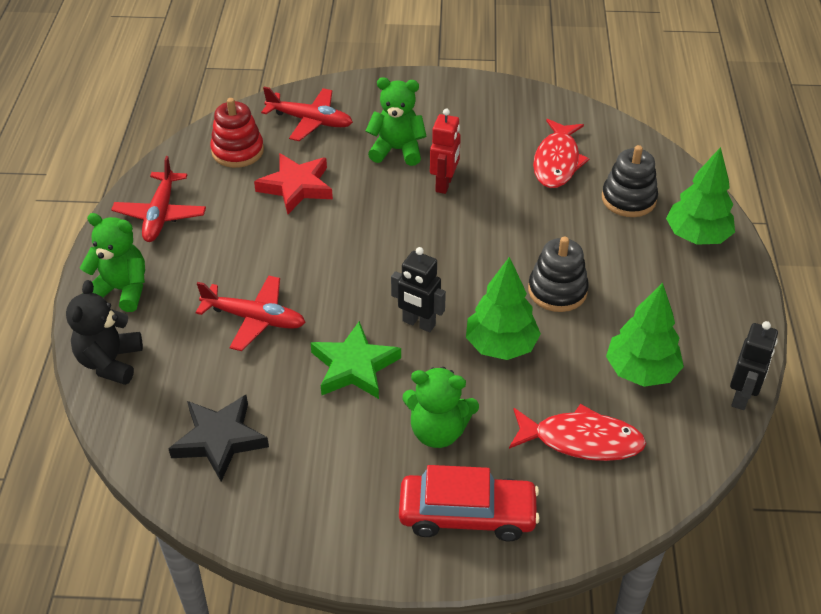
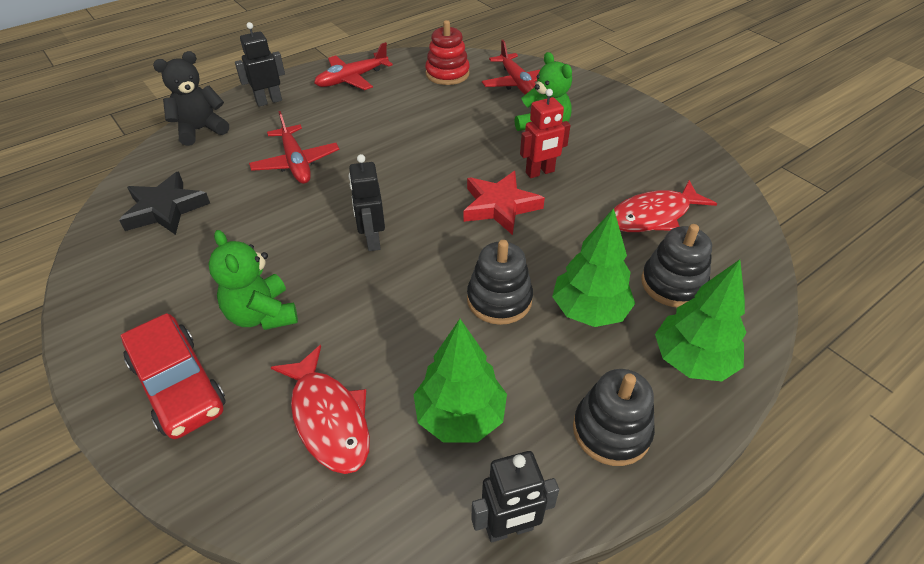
camera: 50 degrees right, 0 degrees up
(122, 290) = (269, 101): green teddy bear -> black robot
(296, 187) = (445, 112): red star -> red star (500, 206)
(354, 366) = (293, 232): green star -> none
(501, 345) = (395, 300): green tree -> green tree (589, 311)
(714, 308) = (611, 431): none -> black stacking toy

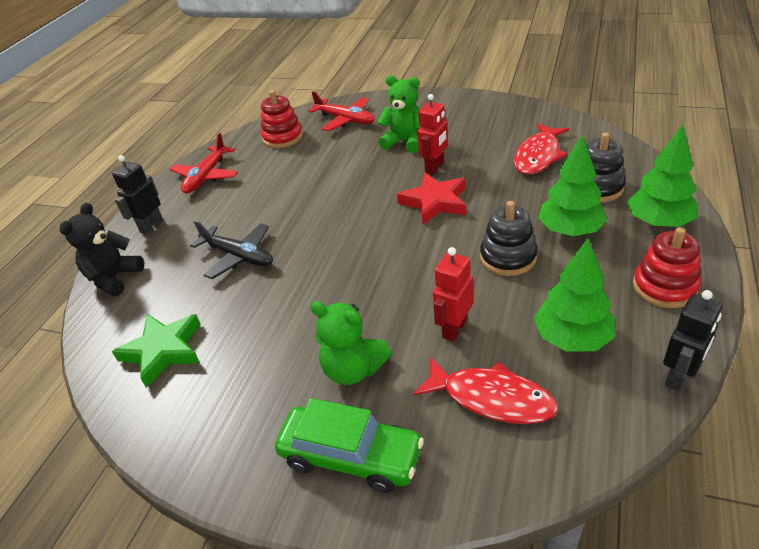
camera: 30 degrees left, 5 degrees down
(165, 209) = (163, 351): black star -> green star
(178, 385) = (351, 456): red car -> green car
(296, 163) = (238, 256): red plane -> black plane
(372, 240) = (372, 273): black robot -> none
(374, 334) = (454, 329): none -> red robot
(611, 431) = (664, 287): black stacking toy -> red stacking toy

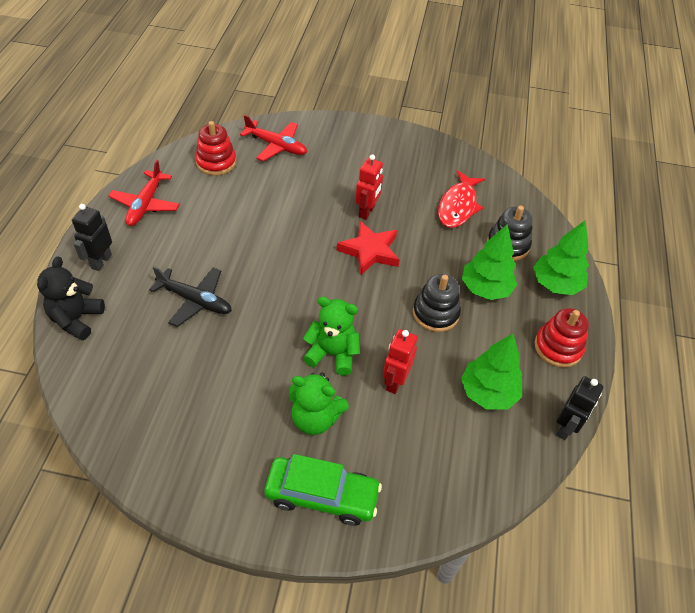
camera: 15 degrees left, 10 degrees up
(163, 351) = (143, 398): green star -> none
(405, 142) = (337, 179): green teddy bear -> green teddy bear (332, 354)
(491, 398) = (427, 445): red fish -> none

